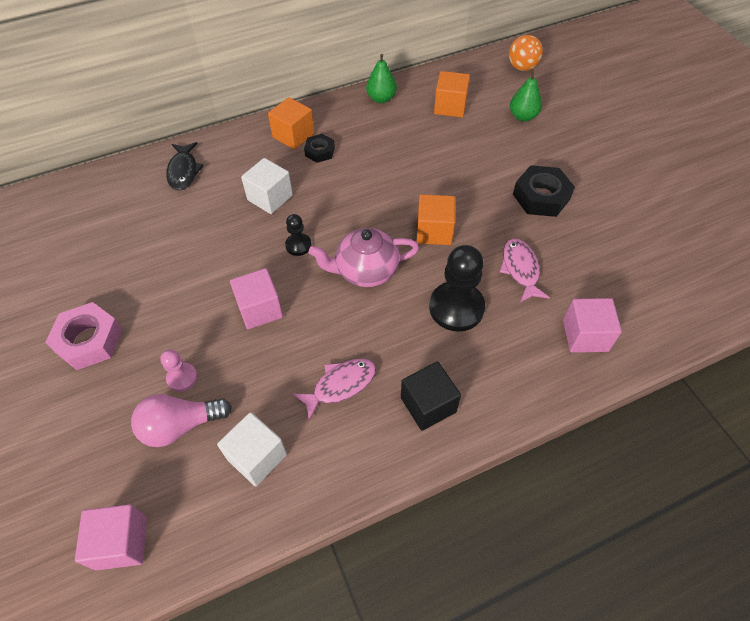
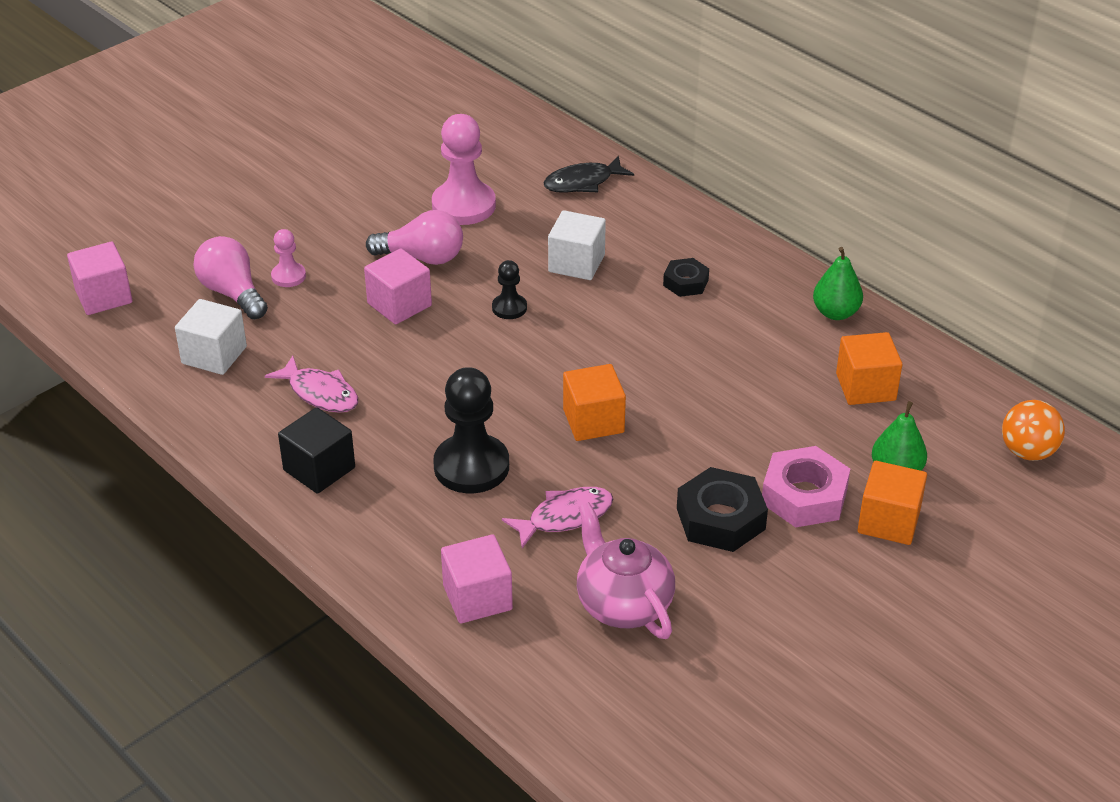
camera: 70 degrees right, 15 degrees down
(89, 340) = (310, 200): pink nut -> pink nut (804, 496)
(165, 242) = (463, 205): none -> pink pawn
(212, 282) = (422, 257): none -> pink light bulb
(293, 135) = (702, 251): orange cube -> orange cube (888, 521)
(365, 271) = (495, 374): pink teapot -> pink teapot (623, 604)

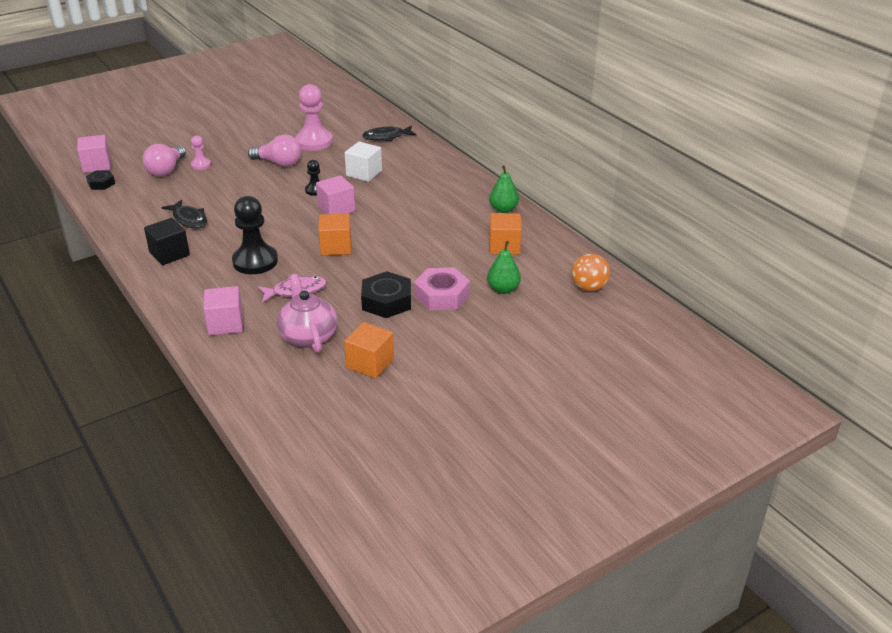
camera: 10 degrees right, 5 degrees down
(214, 355) = (141, 196): white cube -> none
(232, 293) = (166, 170): pink light bulb -> pink light bulb turned 135 degrees counterclockwise
(320, 393) = (189, 219): pink fish -> black fish
(399, 304) = (254, 183): pink cube -> pink cube (336, 209)
(685, 282) = (422, 187): black nut -> black nut (101, 183)
(888, 521) = (487, 313): orange cube -> orange cube (370, 363)

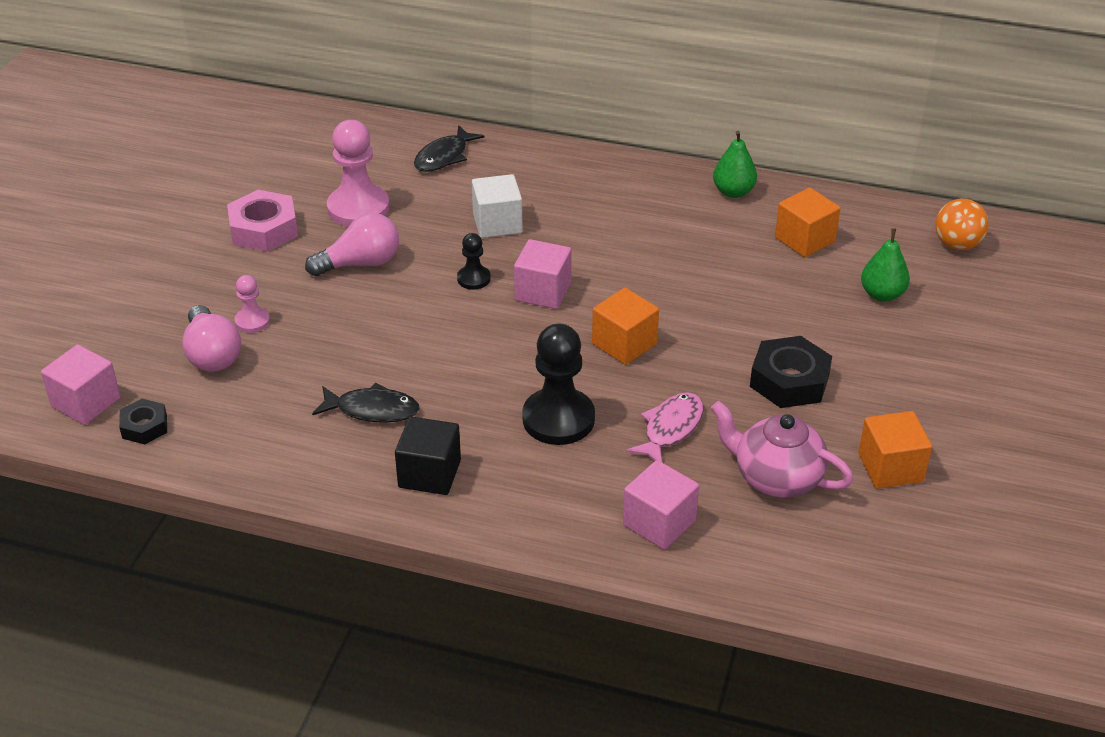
camera: 40 degrees left, 5 degrees up
(442, 295) = (834, 338): pink nut -> pink nut (264, 229)

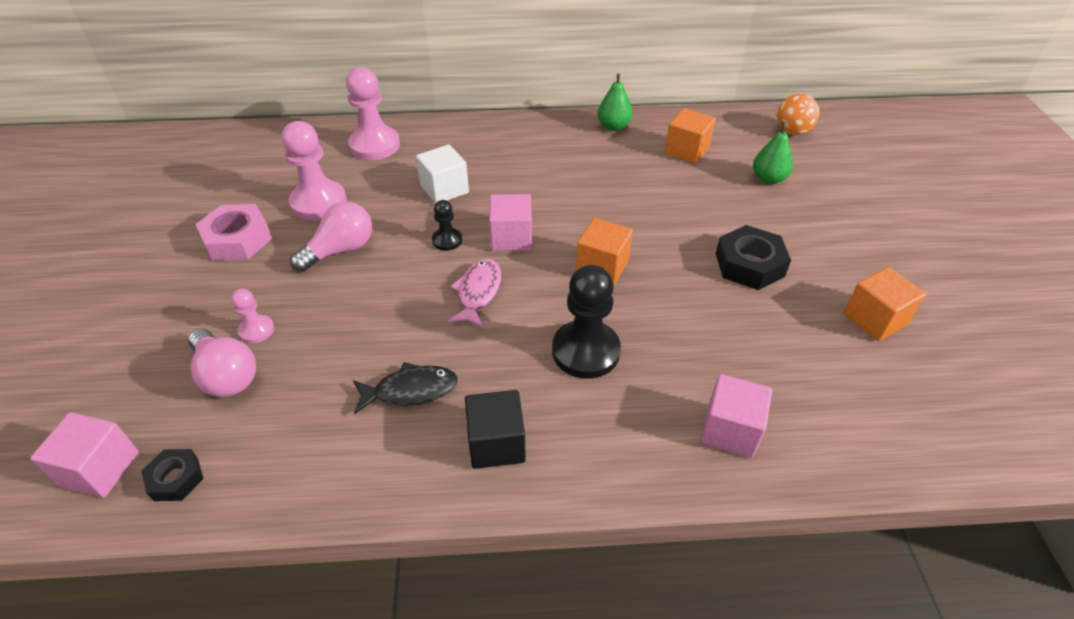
camera: 20 degrees left, 5 degrees up
(444, 157) = (375, 145): black fish -> pink pawn
(670, 429) = (684, 333): pink fish -> pink fish (478, 292)
(776, 477) = (796, 354): pink teapot -> none

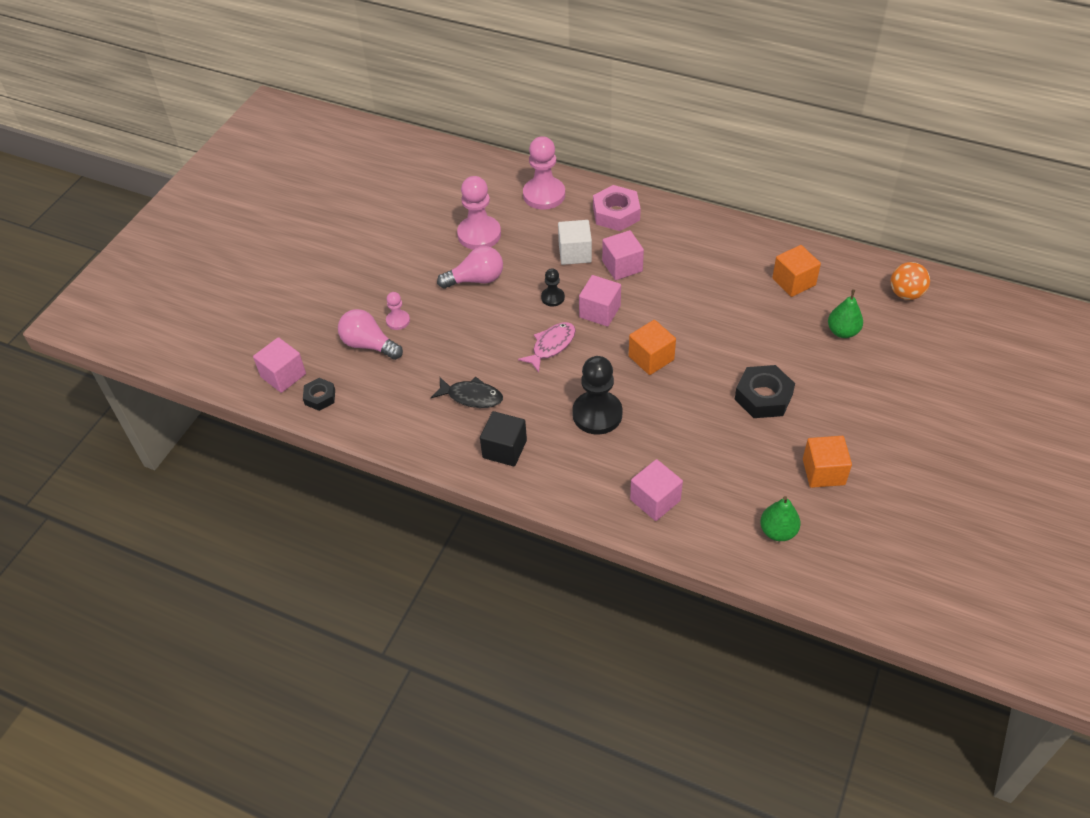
camera: 30 degrees right, 5 degrees up
(226, 375) = (369, 345): pink light bulb -> pink light bulb turned 135 degrees clockwise
(237, 239) = (412, 247): pink nut -> pink nut (616, 213)
(505, 186) = (622, 266): none -> pink cube
(613, 127) = (748, 238): green pear -> green pear (778, 531)

